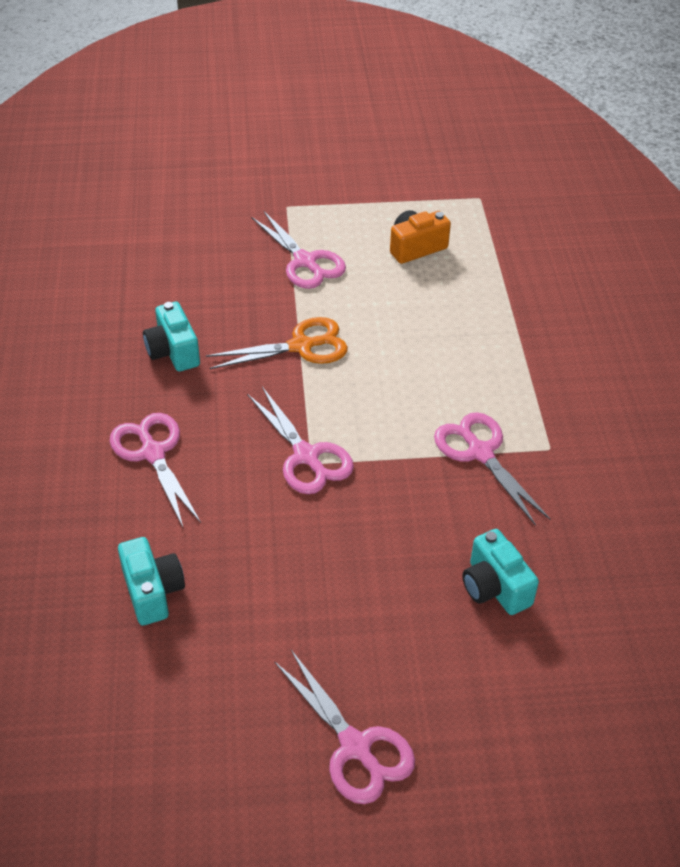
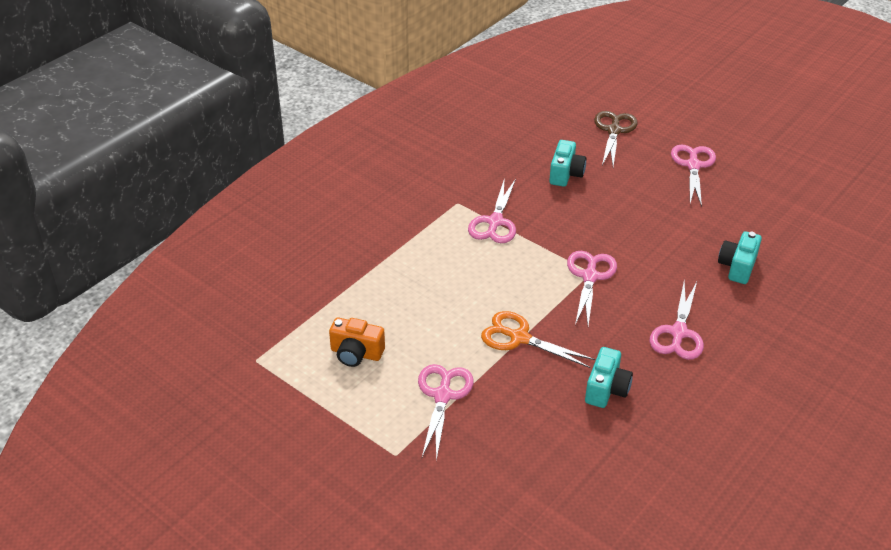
camera: 135 degrees left, 5 degrees down
(532, 732) = (614, 131): none -> brown scissors

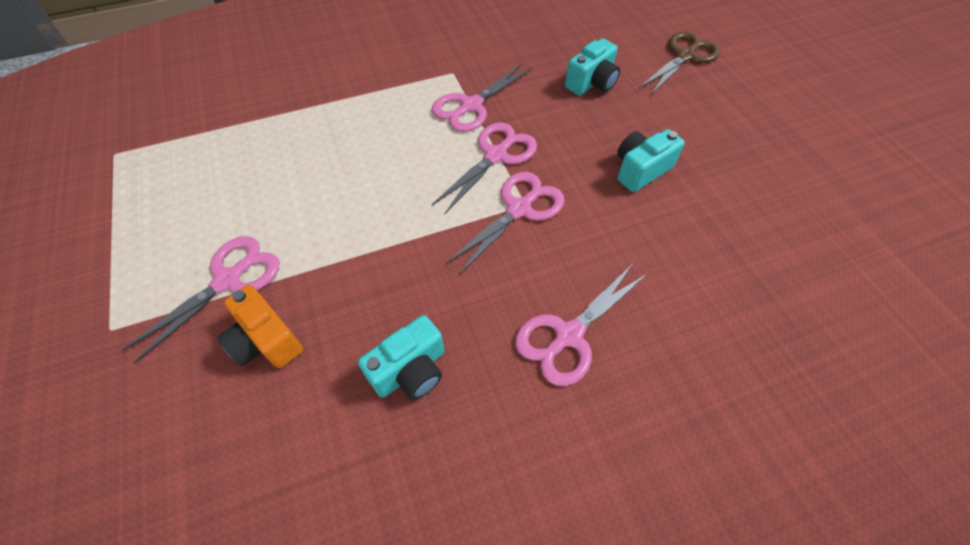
camera: 30 degrees right, 15 degrees up
(356, 353) = (201, 188): orange camera -> orange camera (266, 341)
(519, 338) = (374, 248): orange scissors -> none
(693, 165) = (753, 126): pink scissors -> pink scissors (496, 155)
(737, 267) = (720, 277): turquoise camera -> turquoise camera (640, 170)

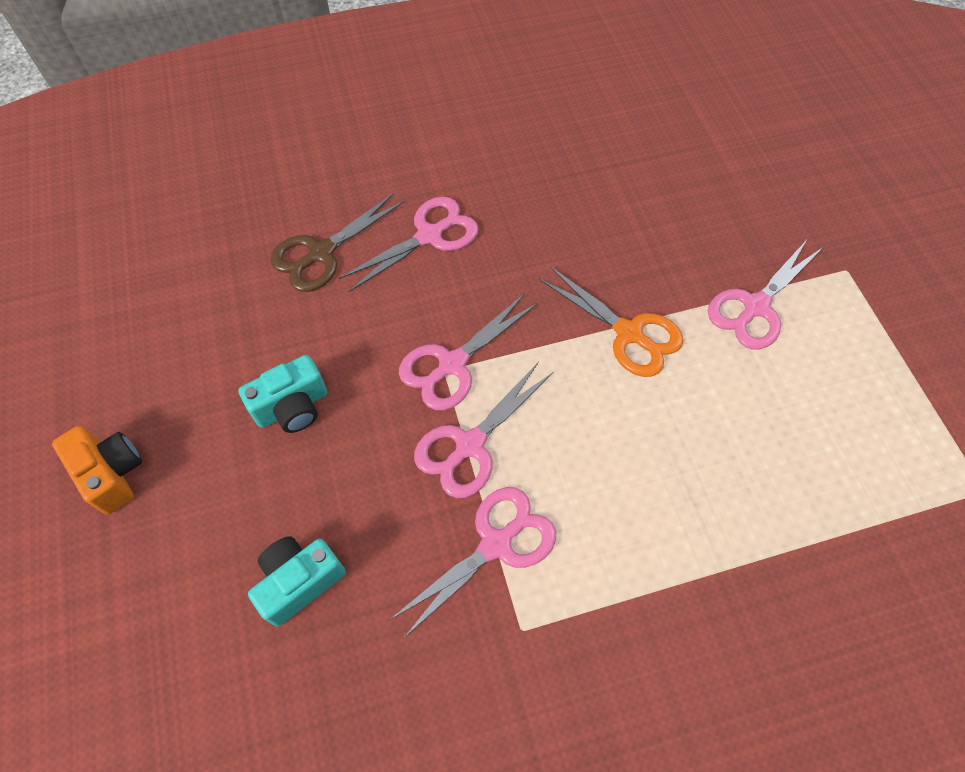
camera: 175 degrees left, 5 degrees up
(266, 341) = (698, 250): orange camera -> orange camera (112, 473)
(360, 246) = (629, 333): none -> orange scissors
(410, 371) = (568, 219): turquoise camera -> none
(685, 56) = (117, 639): brown scissors -> brown scissors (321, 253)

